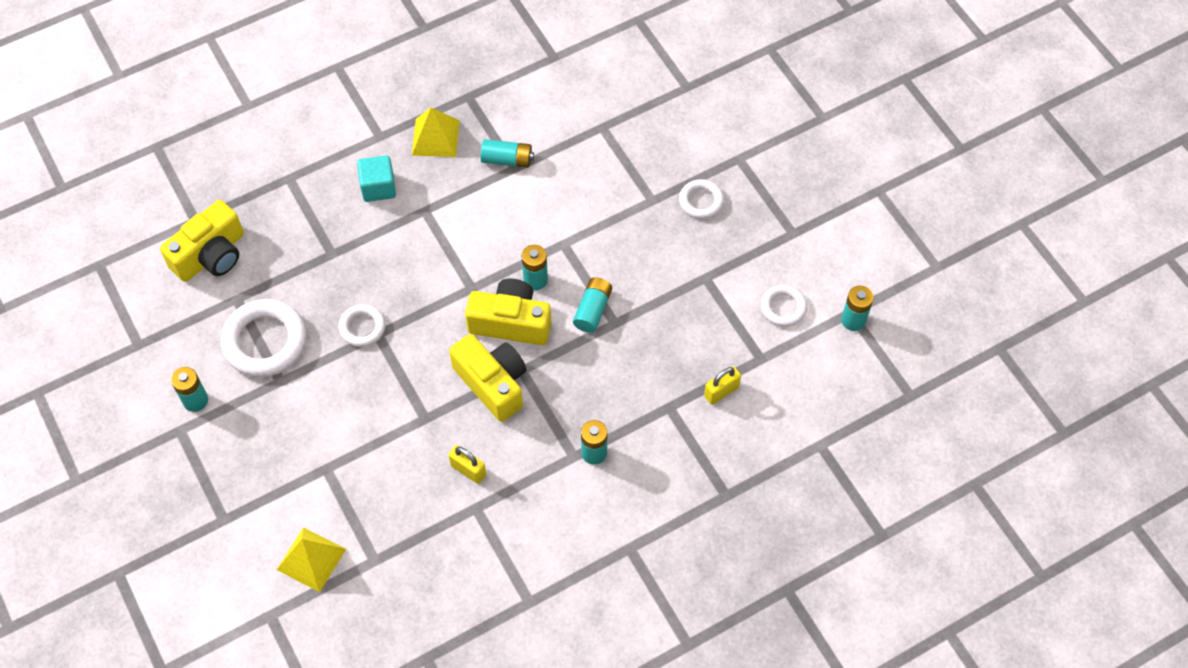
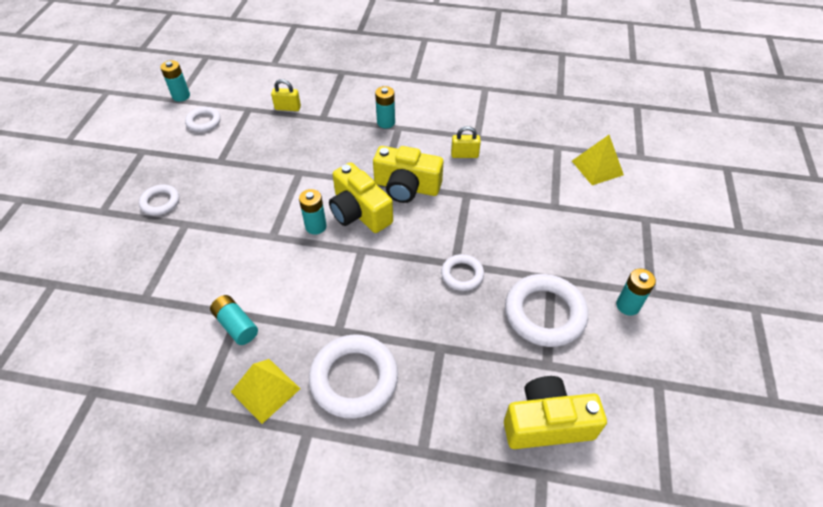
camera: 140 degrees left, 10 degrees down
(378, 187) = (354, 379): turquoise cube -> white ring
(468, 470) = (464, 155): yellow padlock -> yellow padlock turned 75 degrees counterclockwise
(492, 383) = (406, 187): yellow camera -> yellow camera turned 75 degrees counterclockwise
(592, 310) = (303, 187): turquoise battery -> none

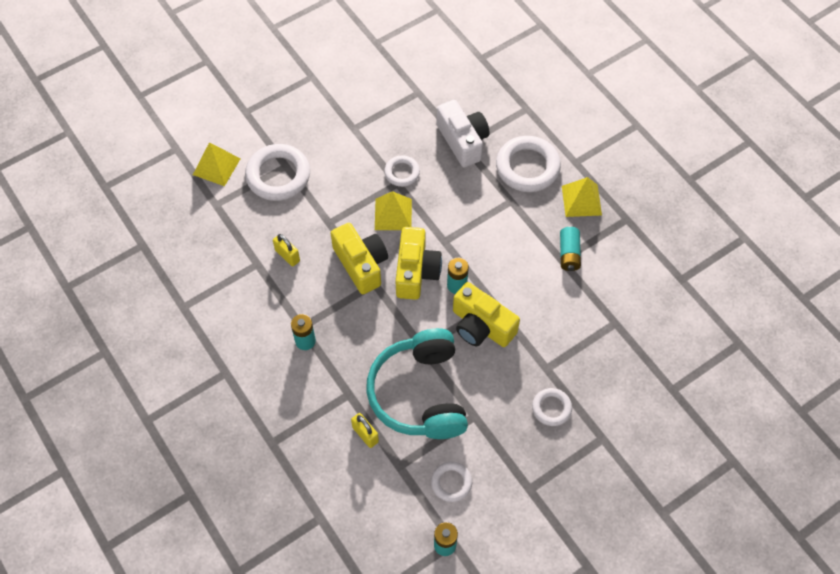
camera: 135 degrees left, 10 degrees up
(273, 147) = (420, 393): none -> turquoise headphones
(427, 237) = (393, 214): none -> yellow pyramid
(445, 351) = (463, 141): none -> white camera
(544, 313) = (385, 114): white ring -> white ring (278, 175)
(547, 423) = (453, 71): yellow camera -> yellow camera (481, 326)
(627, 305) = (335, 81): turquoise battery -> none

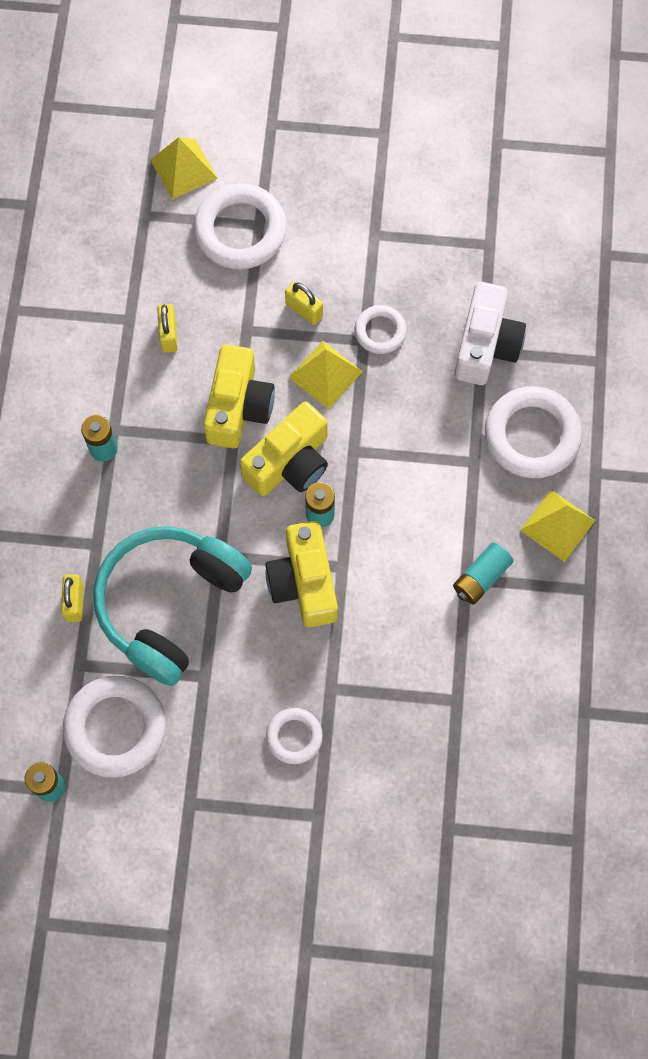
camera: 40 degrees right, 10 degrees up
(351, 191) = (304, 310): none -> yellow padlock
(451, 482) = (115, 727): white ring -> white ring, size x1.82

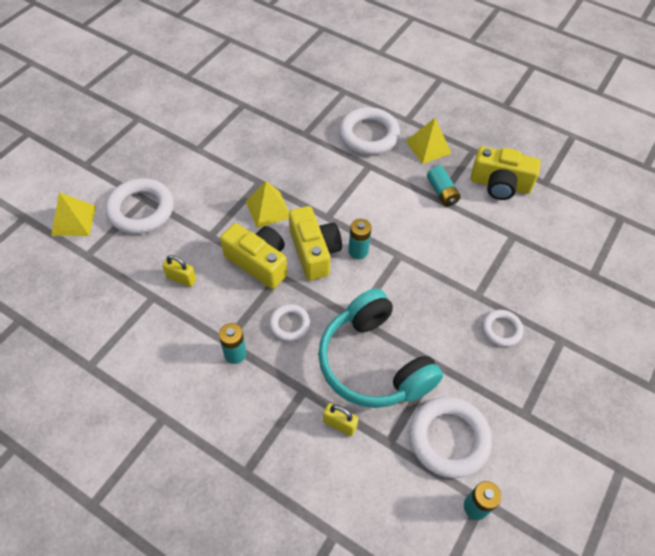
camera: 65 degrees left, 15 degrees down
(304, 310) = (219, 201): yellow padlock -> none
(304, 582) = (399, 279): yellow camera -> yellow camera (500, 184)
(380, 331) = (260, 172): white ring -> white ring (289, 324)
(486, 345) = (302, 131): white camera -> none

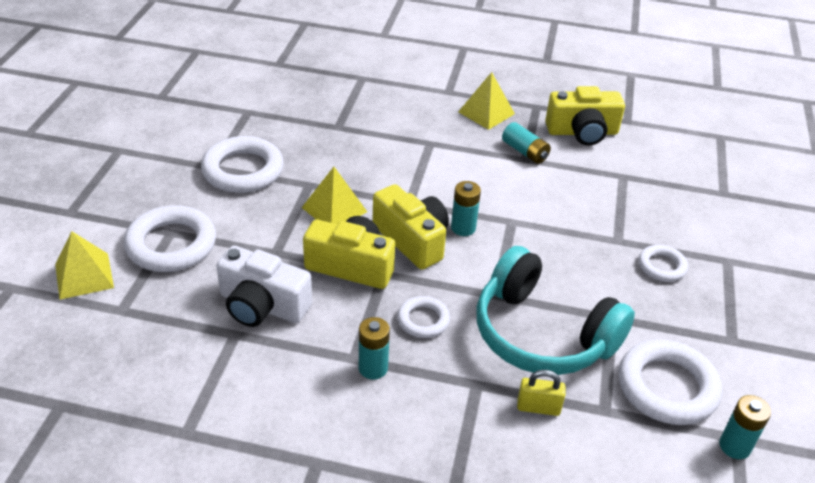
camera: 20 degrees left, 15 degrees down
(181, 278) = (262, 305): yellow padlock -> white camera
(369, 135) = (413, 114): white ring -> white ring (243, 170)

